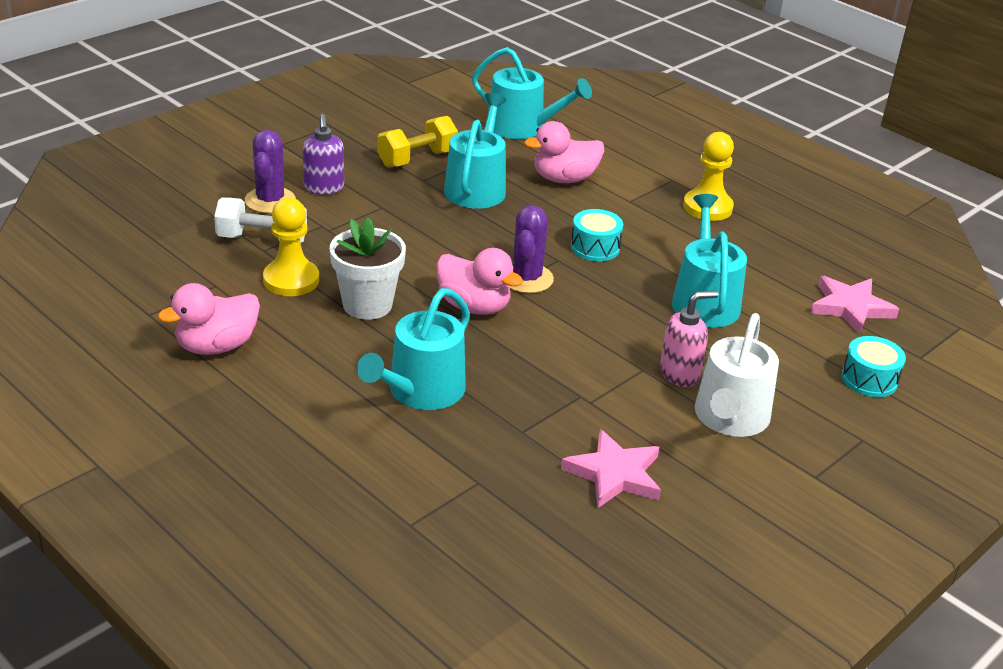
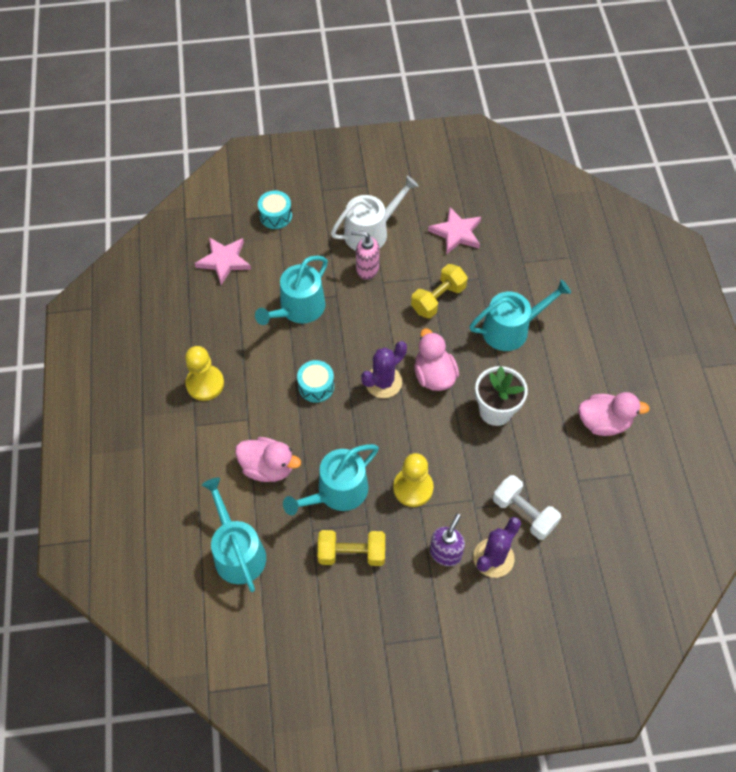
camera: 140 degrees left, 25 degrees up
(291, 280) = (528, 459): yellow pawn -> yellow pawn (413, 488)
(551, 382) = (438, 299): none -> yellow dumbbell

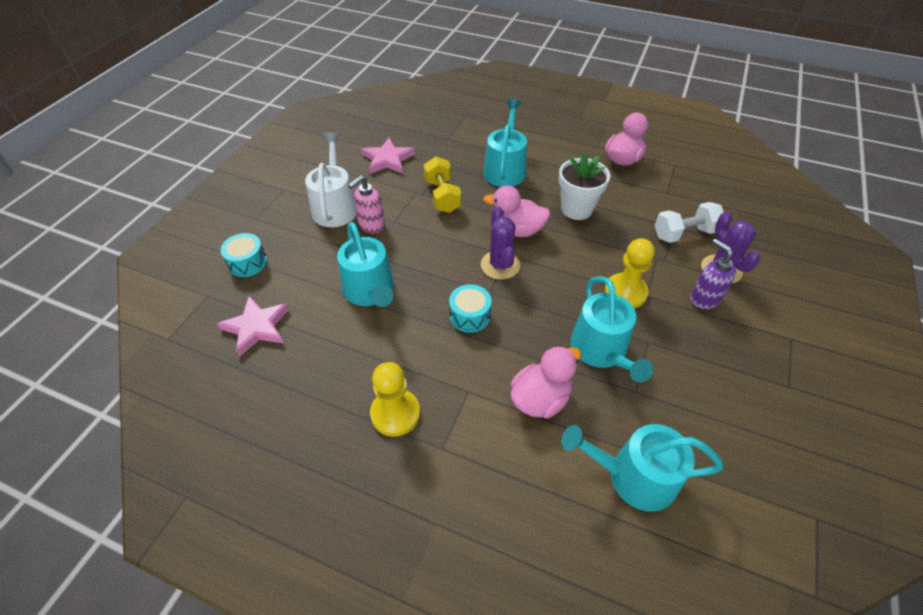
camera: 60 degrees left, 10 degrees down
(352, 553) = (677, 369): yellow dumbbell -> none

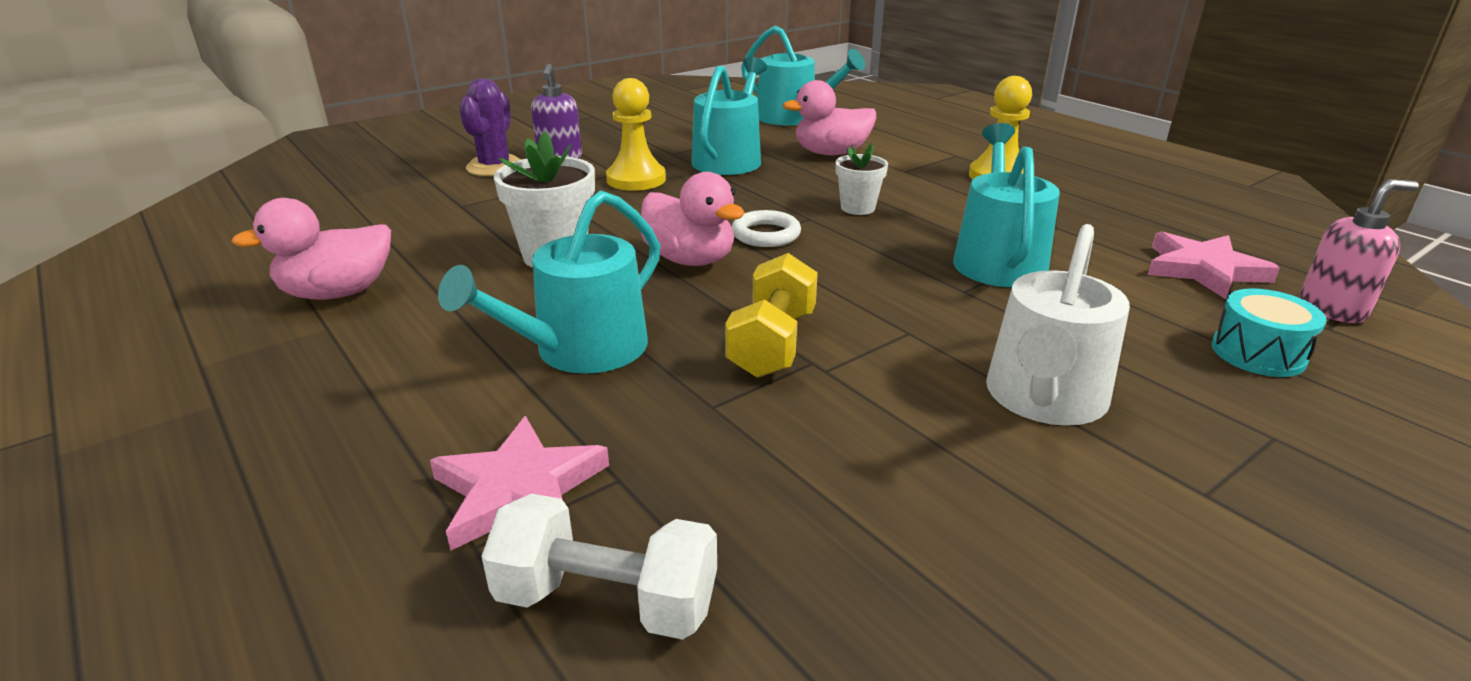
camera: 150 degrees left, 20 degrees down
(371, 225) = (963, 339): pink soap dispenser -> pink soap dispenser (1332, 309)
(387, 159) = (849, 476): pink star -> pink star (519, 491)
(470, 316) = (858, 208): turquoise drum -> white flower pot
(500, 265) = (766, 234): purple cactus -> white ring
(684, 233) = (464, 197): white dumbbell -> white dumbbell (607, 601)

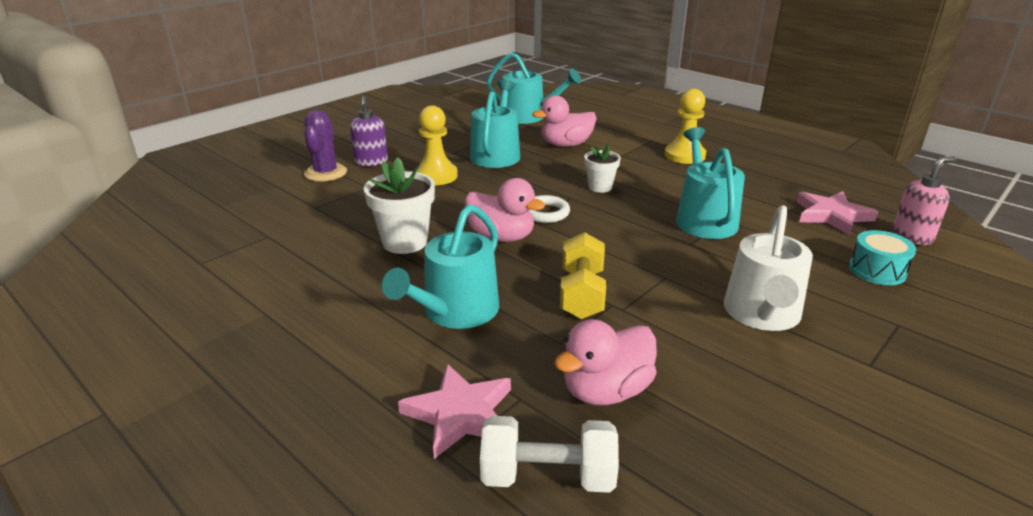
camera: 10 degrees left, 0 degrees up
(338, 293) = (259, 286): pink duck -> pink duck (606, 391)

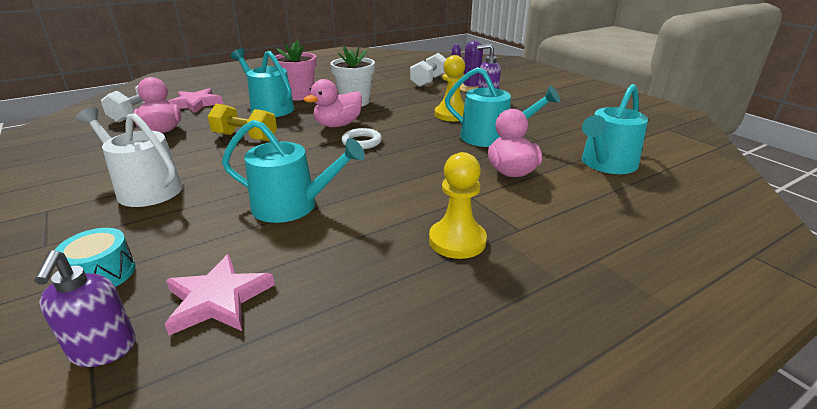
camera: 105 degrees right, 0 degrees up
(291, 202) = (428, 81): none -> white dumbbell
(382, 299) = (299, 95): none -> pink flower pot
(600, 187) = (394, 170): white flower pot -> none
(912, 236) = (103, 350): pink soap dispenser -> purple soap dispenser

